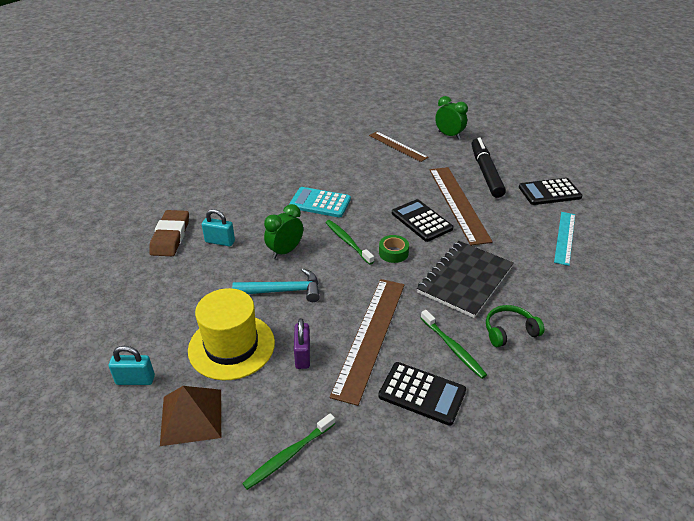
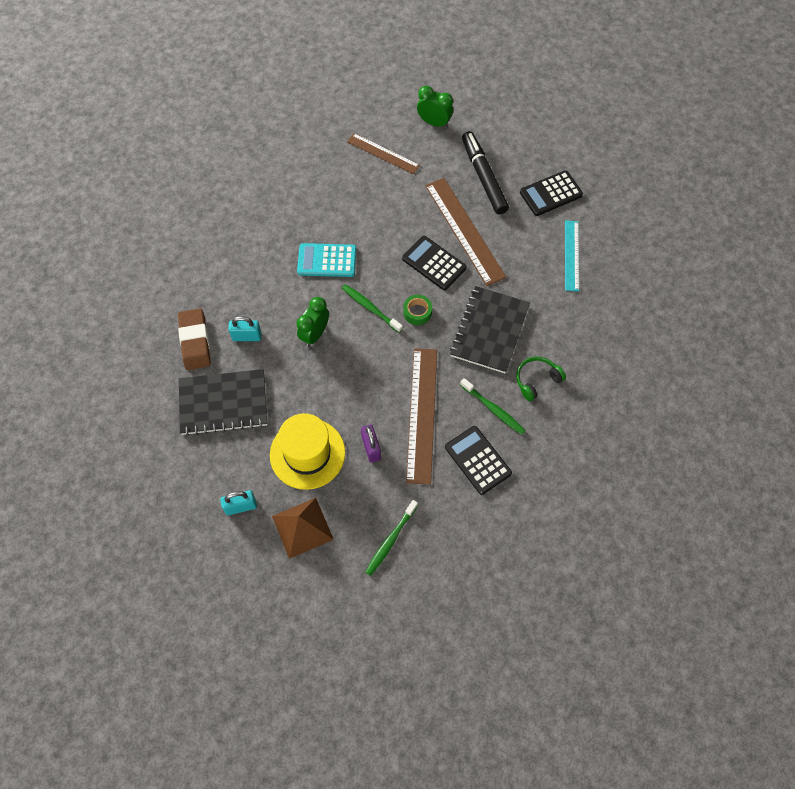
camera: 15 degrees left, 25 degrees up
(169, 287) = (223, 403): none -> black notebook
(283, 291) = (330, 383): turquoise hammer -> none
(422, 393) = (477, 460): black calculator -> black calculator turned 135 degrees counterclockwise

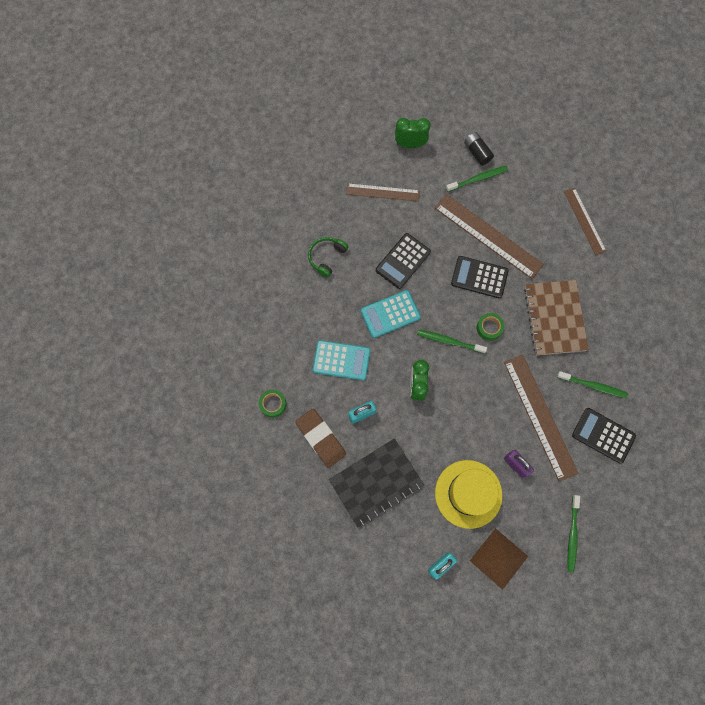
camera: 25 degrees left, 10 degrees up
(169, 293) = (273, 404): none -> green tape
(256, 281) = (341, 360): none -> turquoise calculator
(483, 177) = (478, 179): black marker -> green toothbrush
(489, 330) = (554, 318): black notebook -> brown notebook
(496, 154) = (477, 152): none -> black battery
(536, 380) = (613, 345): green headphones -> green headphones (326, 257)
(551, 194) = (540, 171): black calculator -> black calculator (403, 261)
(571, 255) = (585, 221): turquoise ruler -> brown ruler

